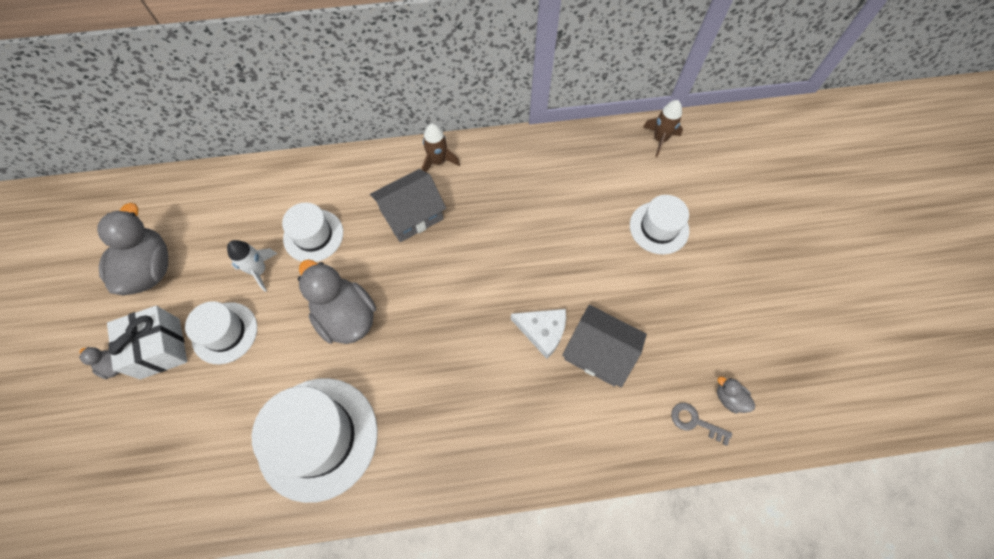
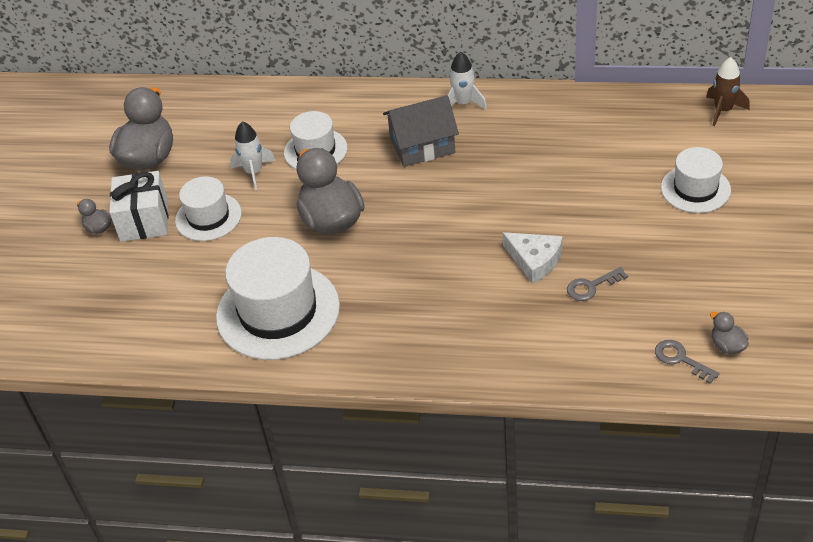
camera: 20 degrees right, 20 degrees down
(438, 161) = (463, 103): brown rocket -> white rocket
(599, 352) = (591, 286): grey house -> grey key

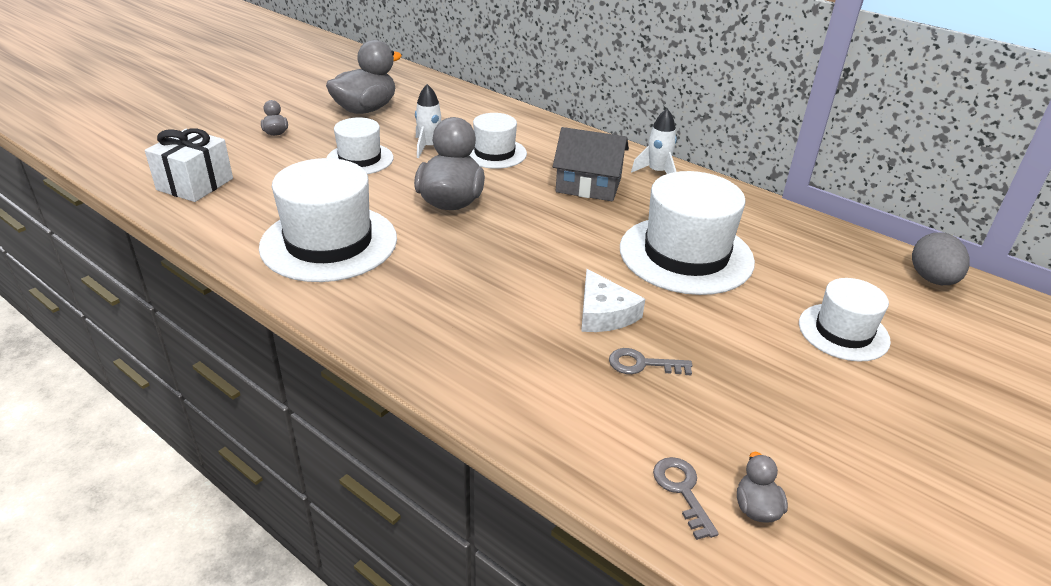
camera: 25 degrees right, 10 degrees down
(144, 221) = (312, 142): white gift -> white gift (195, 184)
(548, 177) = (686, 255): none -> white hat
(723, 110) = (932, 279): brown rocket -> grey egg

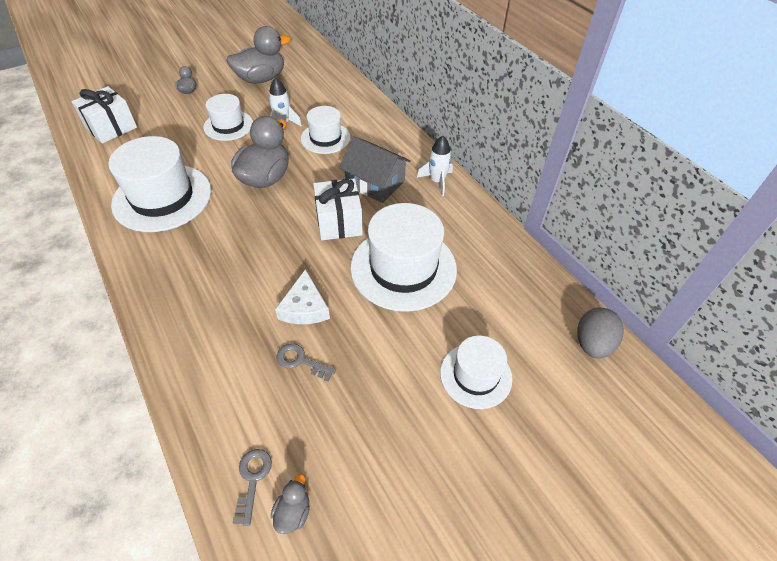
camera: 20 degrees right, 15 degrees up
(577, 227) = (339, 222): none -> white gift

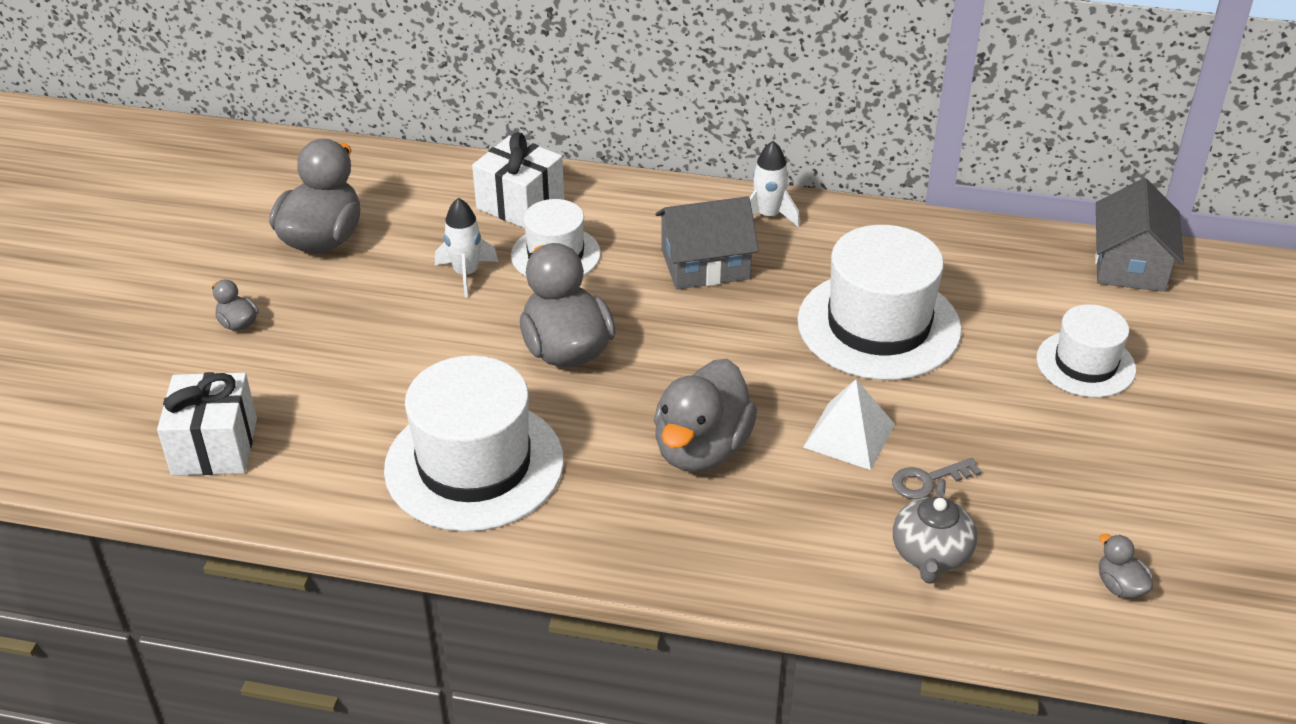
camera: 45 degrees left, 10 degrees down
(228, 125) = (394, 326): white hat -> none
(240, 260) = (701, 449): none -> grey duck
(241, 398) = (931, 554): none -> grey teapot
(252, 479) = (1051, 598): grey key -> none
(304, 307) = (849, 435): white cheese -> white pyramid
(339, 222) = (738, 332): white gift -> white gift (520, 204)
(592, 344) = (1130, 264): grey egg -> grey house

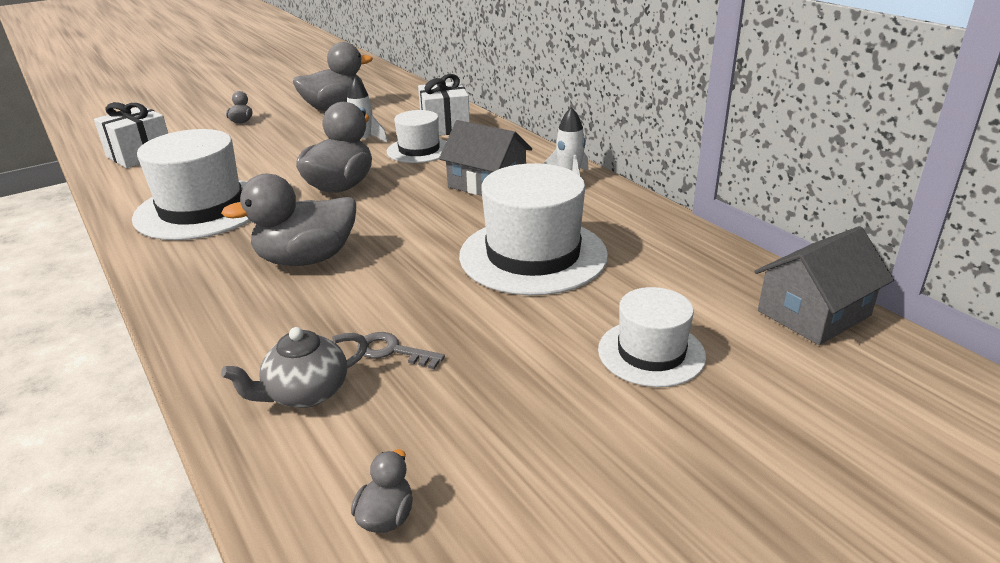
camera: 45 degrees right, 10 degrees down
(849, 435) = (397, 298): white pyramid -> none

